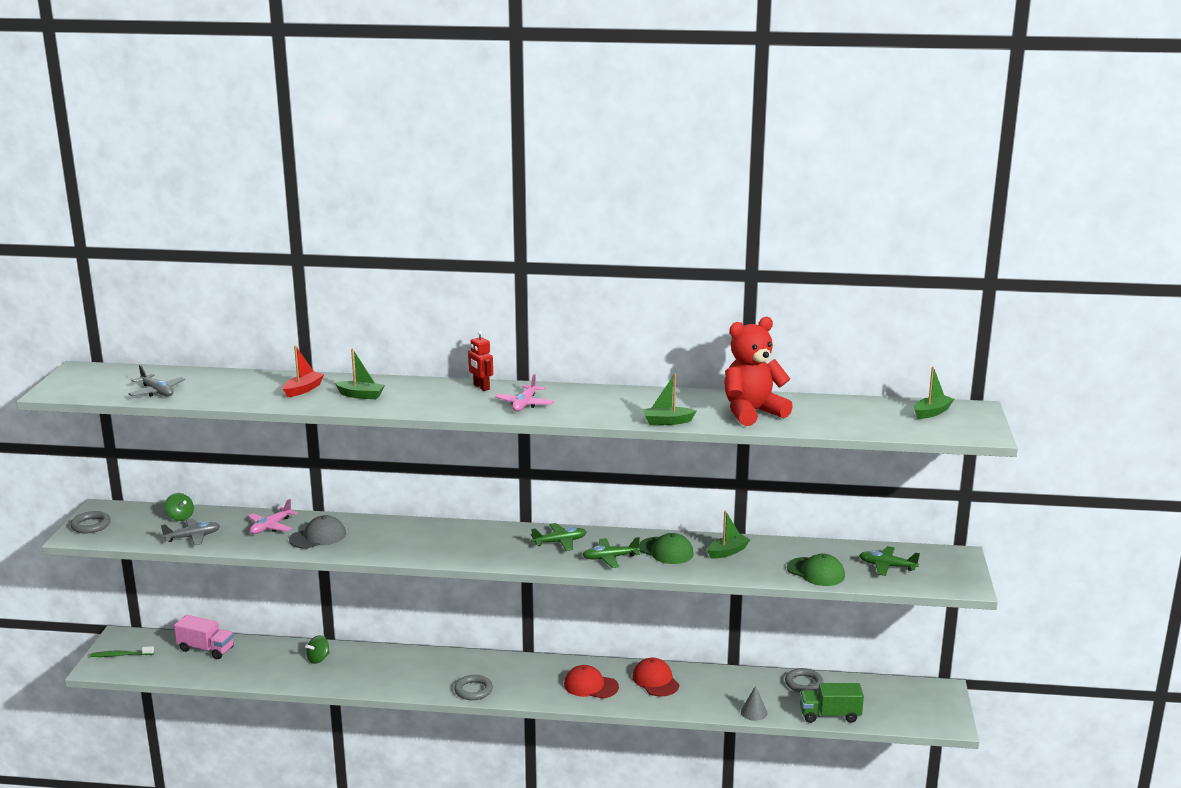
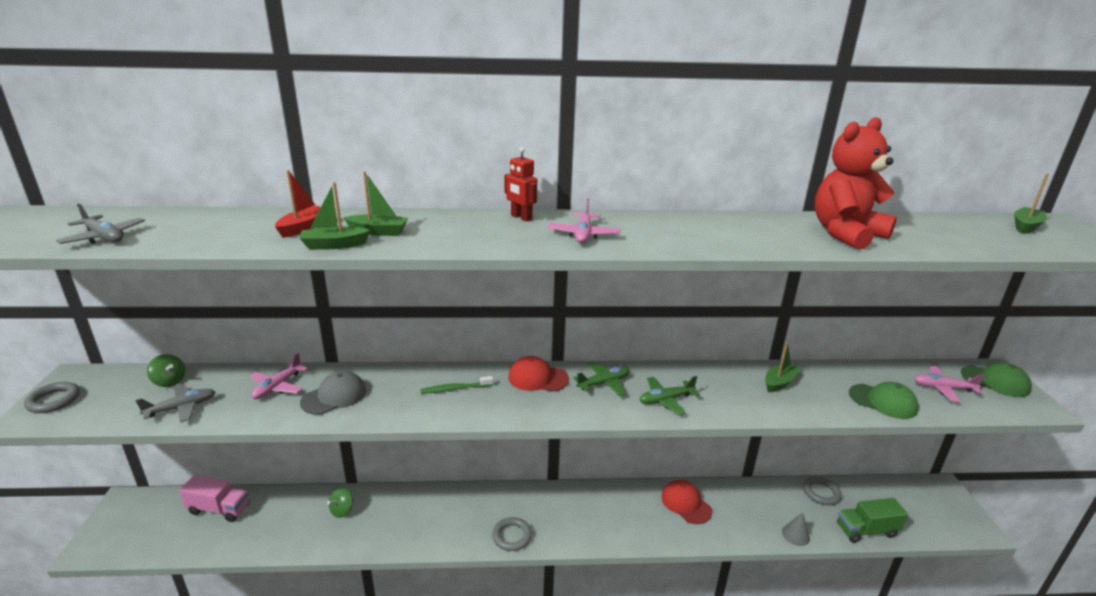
camera: 10 degrees left, 5 degrees up
(121, 655) = (120, 527): green toothbrush -> green toothbrush (455, 389)
(590, 686) = (627, 517): red cap -> red cap (538, 378)
(666, 551) = (718, 386): green cap -> green cap (995, 381)
(667, 421) = (765, 248): green boat -> green boat (334, 245)
(887, 566) = (943, 388): green plane -> pink plane

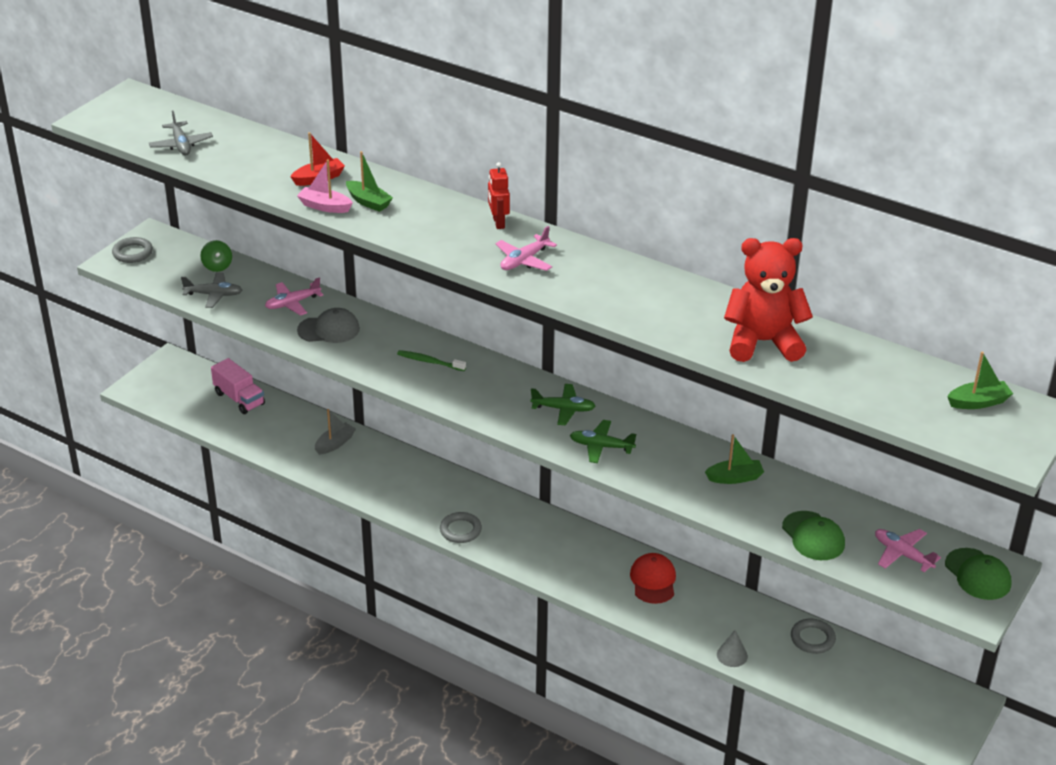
camera: 35 degrees right, 10 degrees up
(334, 245) = (325, 206): green boat -> pink boat
(342, 510) = (335, 444): green spinning top -> grey boat
(538, 378) = (510, 380): red cap -> none
(866, 530) = (813, 688): green truck -> none

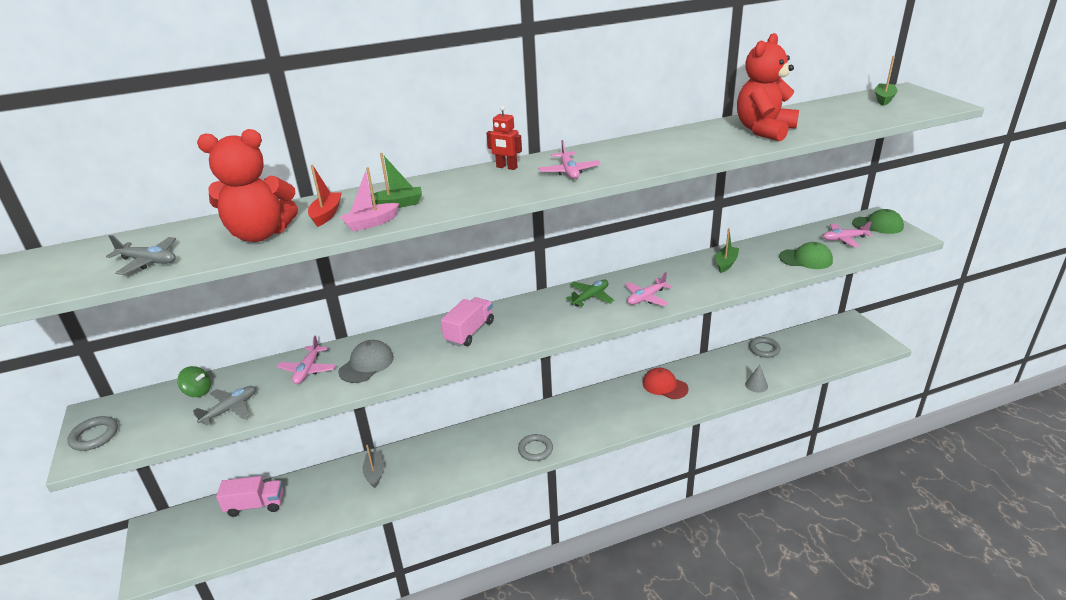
camera: 50 degrees left, 5 degrees down
(260, 167) = (260, 234): none -> red teddy bear
(429, 362) = (469, 332): green toothbrush -> pink truck
(601, 446) = (646, 298): green plane -> pink plane

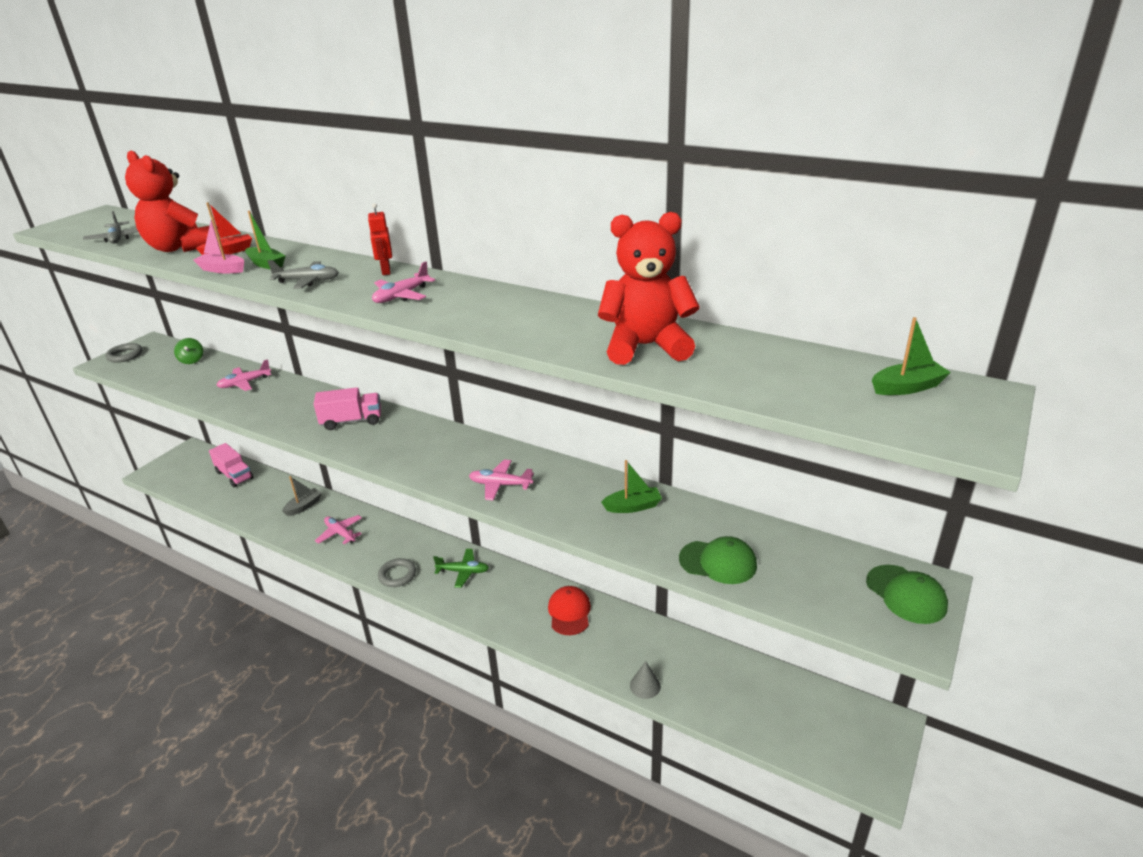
camera: 50 degrees right, 0 degrees up
(230, 409) = (178, 381): grey plane -> grey plane (307, 281)
(366, 364) = (269, 401): grey cap -> none
(590, 297) = (468, 453): green plane -> green plane (463, 571)
(764, 349) = (723, 662): grey ring -> none
(806, 259) = (718, 562): green cap -> green cap turned 45 degrees counterclockwise
(844, 239) = (818, 576): pink plane -> pink plane (340, 533)

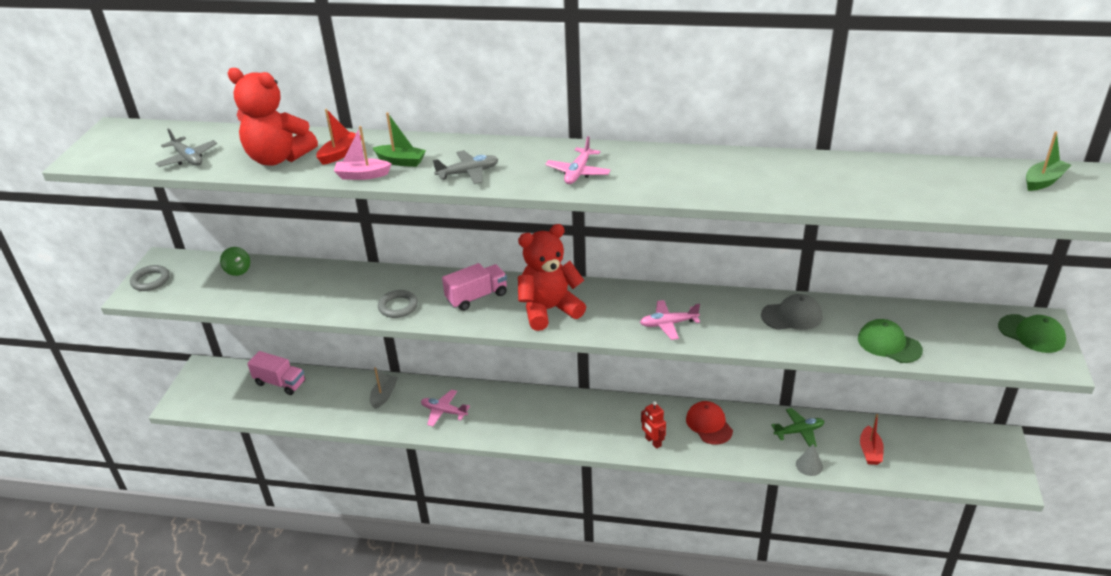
camera: 20 degrees left, 5 degrees up
(245, 383) = (325, 282): pink plane -> none
(385, 271) = (530, 148): red robot -> red robot (653, 442)
(397, 575) = (531, 434): grey ring -> grey ring (398, 306)
(463, 571) = (590, 415): green plane -> green plane (799, 431)
(633, 506) = (792, 316): green boat -> grey cap
(646, 346) = (834, 183): red teddy bear -> red teddy bear (549, 310)
(718, 562) = (889, 344): green cap -> green cap turned 135 degrees counterclockwise
(723, 690) = (870, 451): none -> red boat

